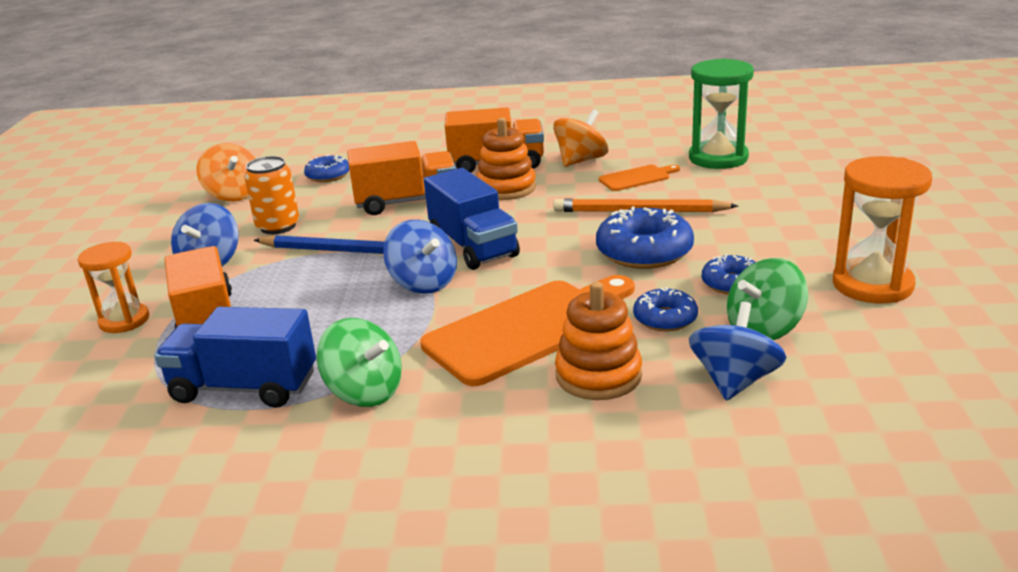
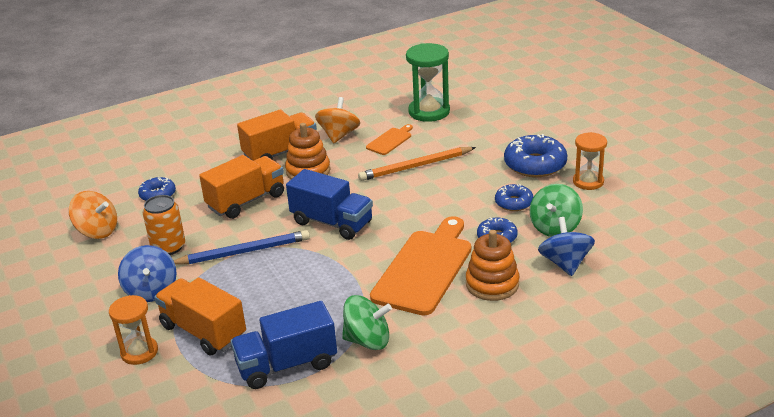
camera: 30 degrees left, 5 degrees up
(423, 283) = (326, 258): blue spinning top -> none
(644, 252) = (445, 195): blue donut -> blue donut (535, 164)
(872, 285) = (588, 182): orange hourglass -> orange hourglass, size x0.65

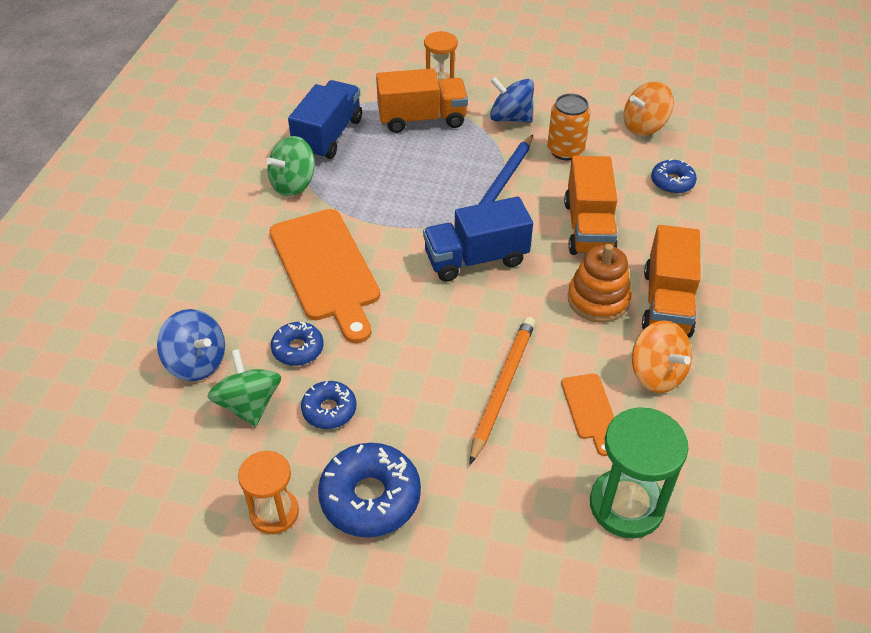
camera: 130 degrees right, 15 degrees up
(492, 284) = (246, 293): orange stacking toy -> none

